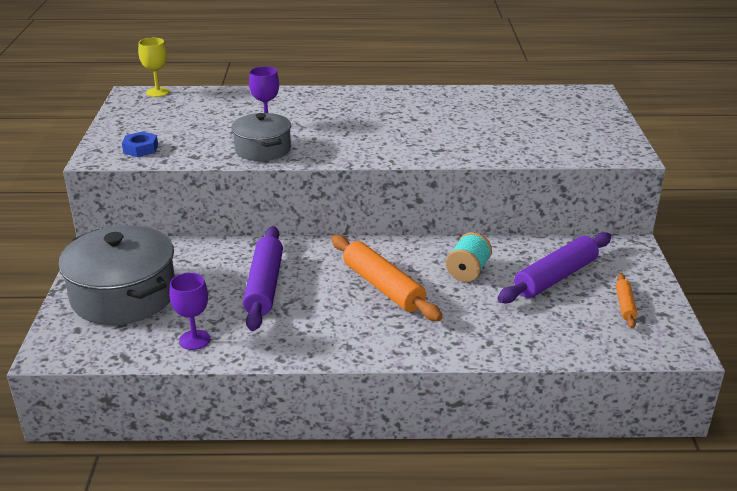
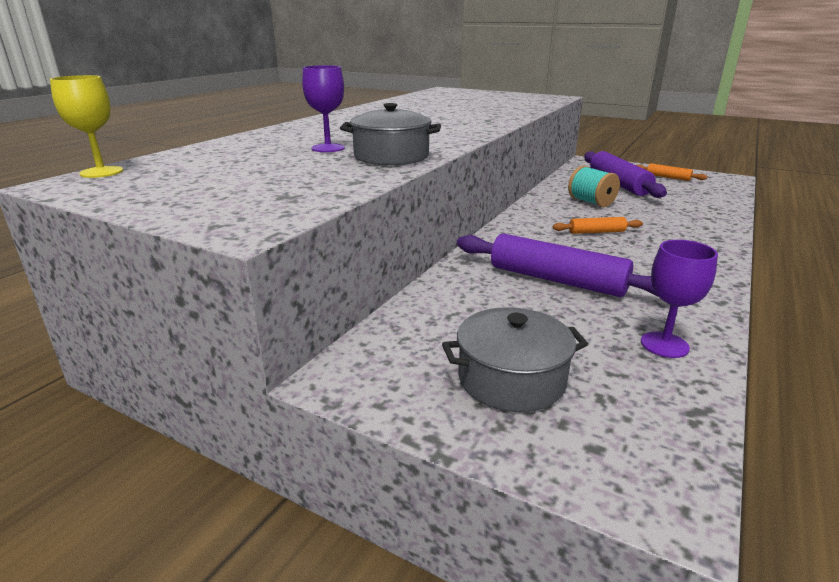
camera: 60 degrees left, 5 degrees down
(124, 295) = (511, 379): grey pot -> grey pot, size x0.60
(140, 149) = (274, 201): blue nut -> none
(383, 287) = (596, 232): orange rolling pin -> orange rolling pin, size x0.50

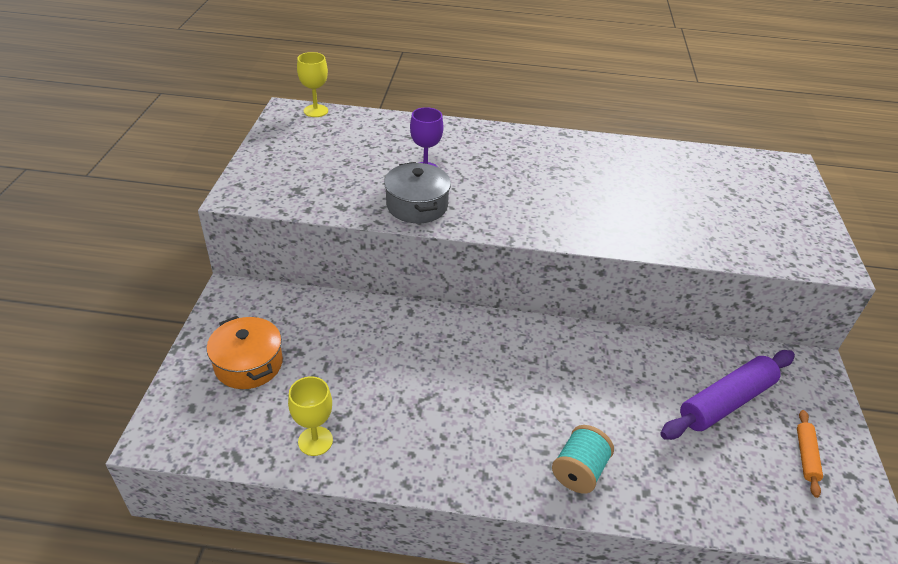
camera: 65 degrees right, 15 degrees up
(511, 379) = (249, 364): grey pot -> orange pot
(557, 280) = (401, 371): purple rolling pin -> none
(591, 202) = (627, 379): turquoise spool -> turquoise spool (579, 471)
(596, 232) = (530, 390): orange rolling pin -> none
(664, 345) = (315, 441): purple goblet -> yellow goblet

